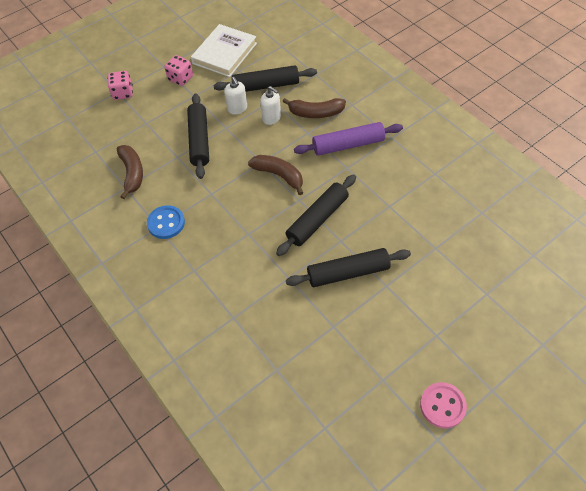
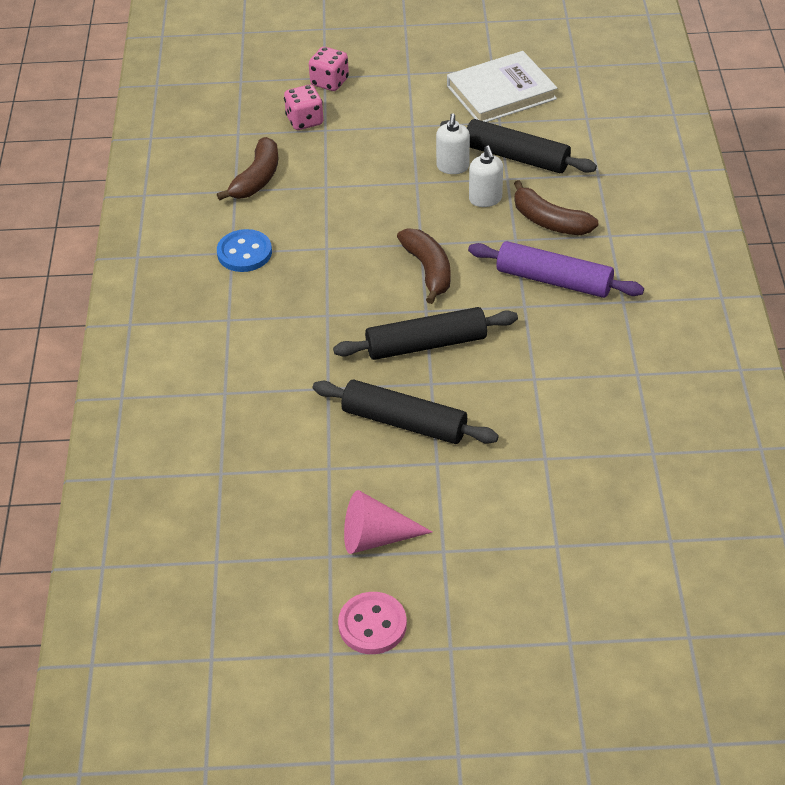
camera: 35 degrees right, 10 degrees down
(180, 78) = (415, 97): pink dice -> pink dice (305, 121)
(199, 140) = (370, 181): black rolling pin -> none
(396, 351) = (376, 537): none -> pink cone

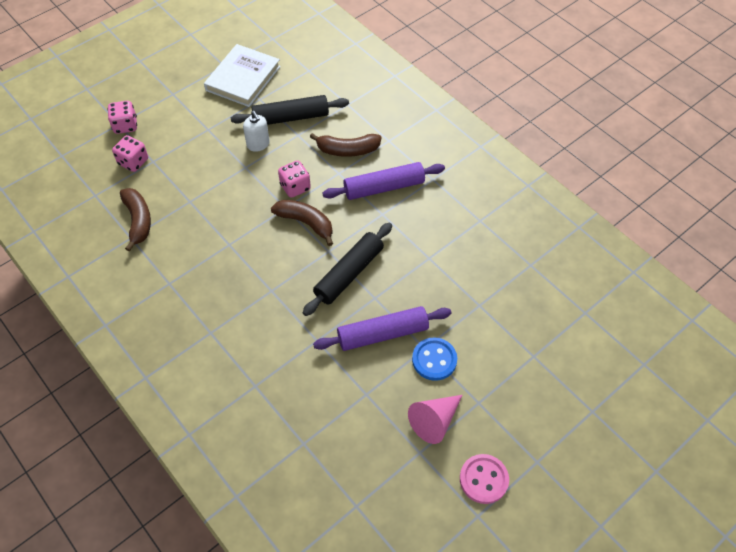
camera: 40 degrees left, 10 degrees up
(244, 253) = (178, 278): blue button -> blue button (434, 360)
(404, 422) = (382, 334): black rolling pin -> purple rolling pin
(451, 229) = (295, 187): none -> pink dice
(485, 199) = (297, 156): white soap dispenser -> none

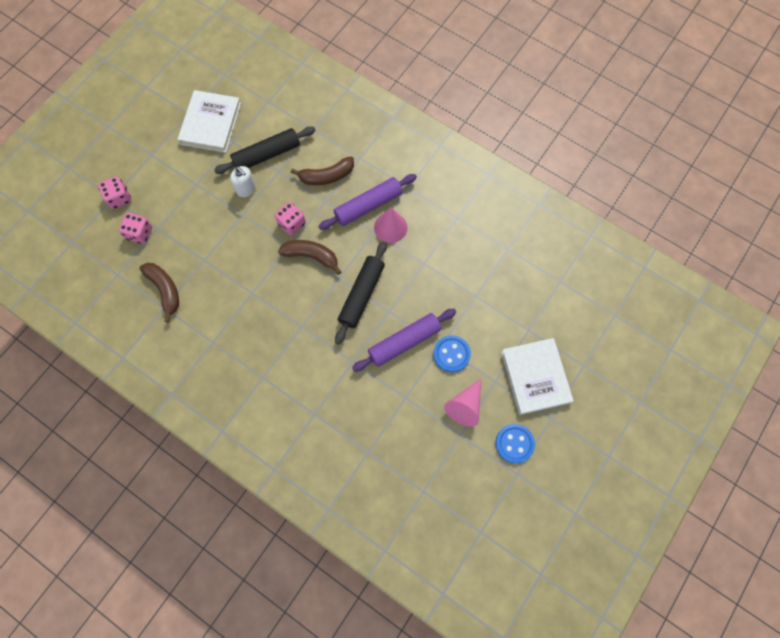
camera: 15 degrees left, 15 degrees up
(402, 214) = (390, 227): none -> pink cone
(483, 479) = (514, 443): pink button -> blue button
(529, 409) = (535, 377): none -> white book

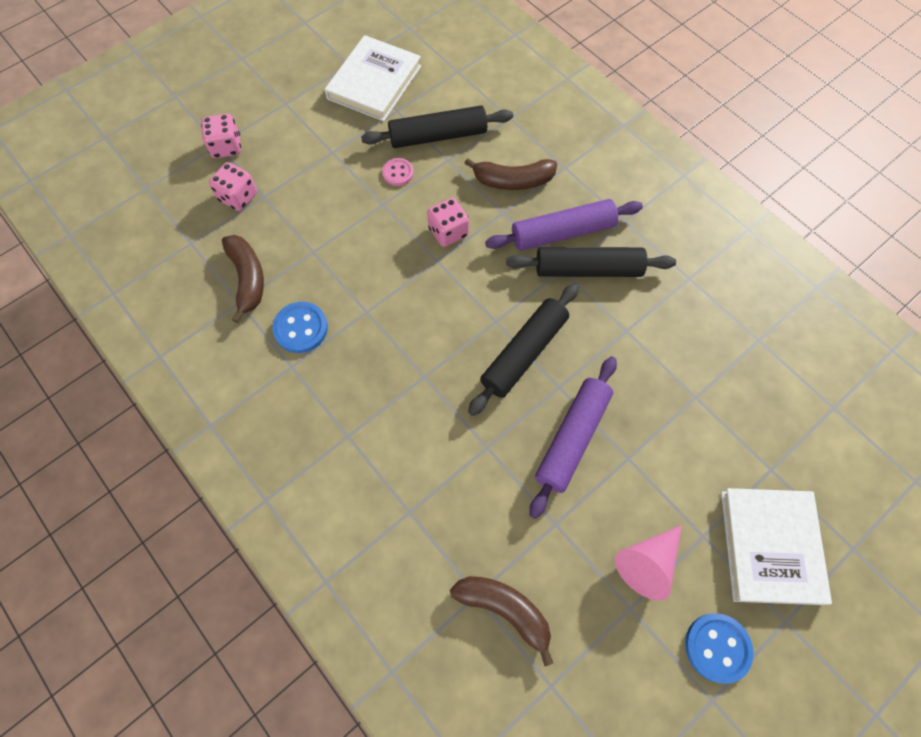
camera: 15 degrees right, 5 degrees down
(246, 189) = (398, 173): white soap dispenser -> pink button
(311, 256) = (464, 282): brown banana -> brown banana (505, 610)
(390, 227) = (588, 269): pink cone -> black rolling pin
(404, 342) = (572, 438): purple rolling pin -> purple rolling pin turned 45 degrees counterclockwise
(451, 354) = (642, 475): blue button -> blue button (301, 328)

